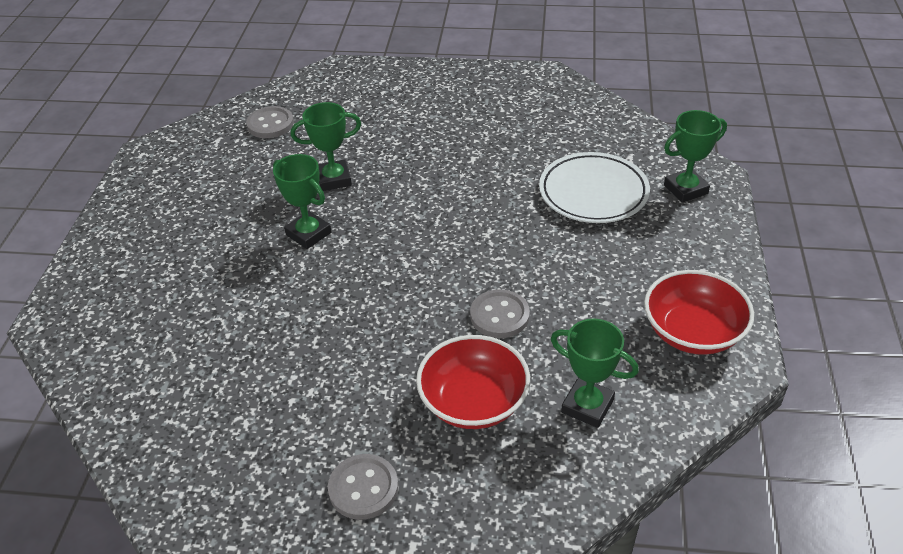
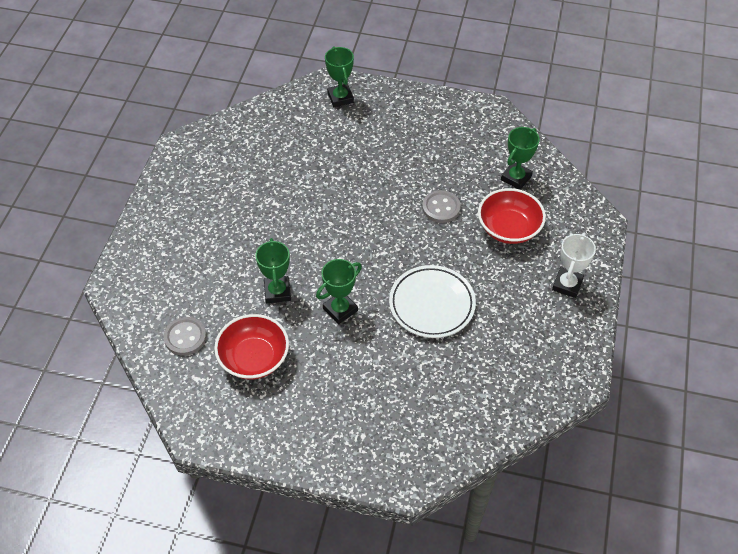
camera: 85 degrees left, 10 degrees up
(363, 488) = (567, 285): grey button -> white trophy
(593, 193) = (332, 143): white plate -> white plate (432, 304)
(693, 332) = (466, 123): red bowl -> red bowl (254, 358)

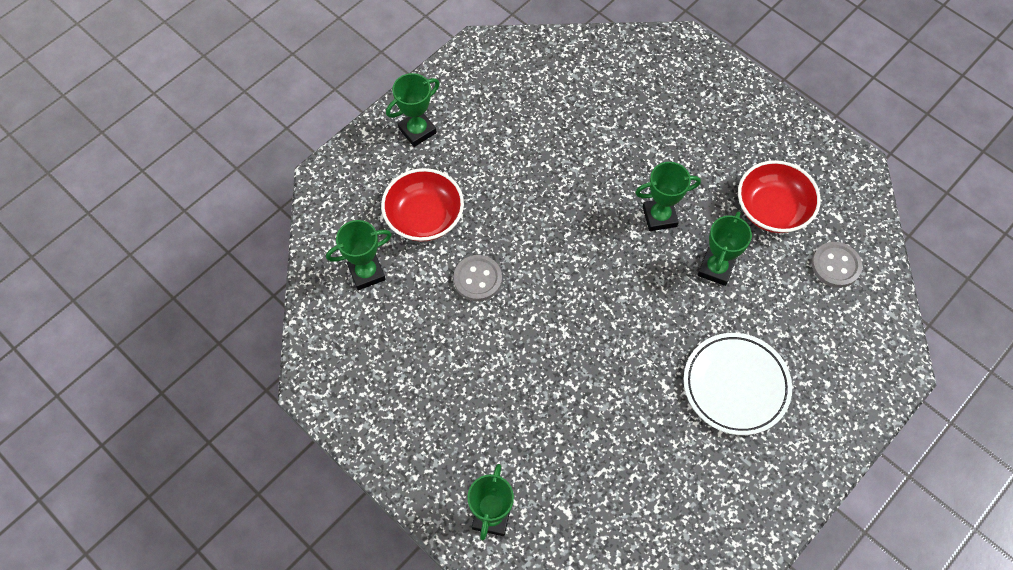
camera: 150 degrees left, 10 degrees up
(432, 304) = (563, 177): white plate -> white plate (735, 385)
(567, 285) = (417, 131): white trophy -> green trophy

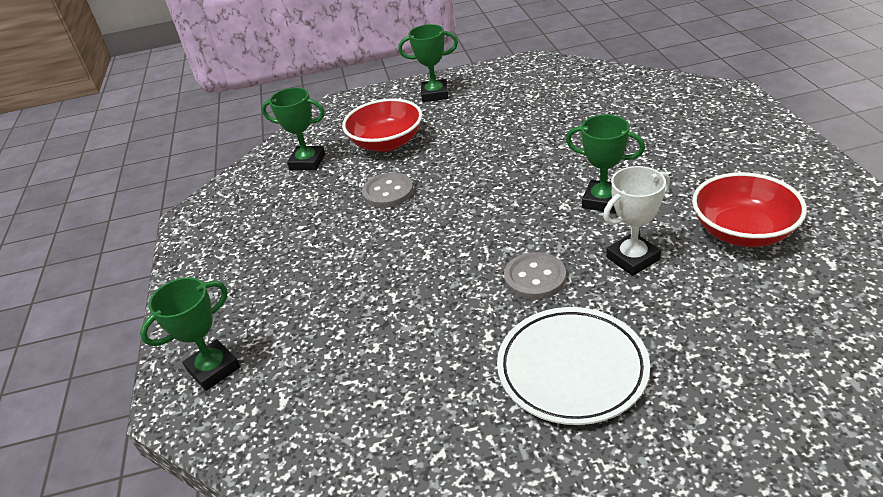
camera: 40 degrees right, 25 degrees down
(716, 268) = (633, 258): green trophy -> white trophy
(835, 265) = (796, 305): grey button -> grey button (535, 278)

